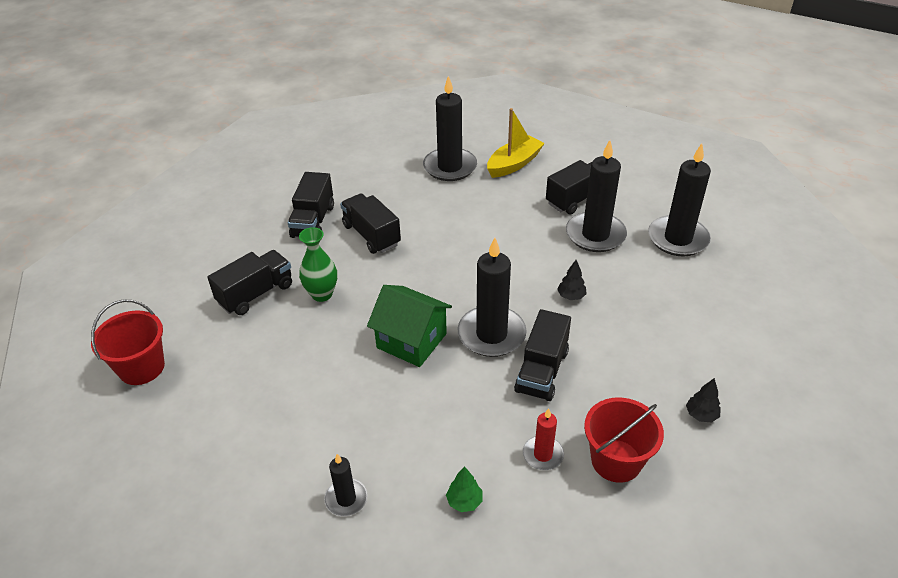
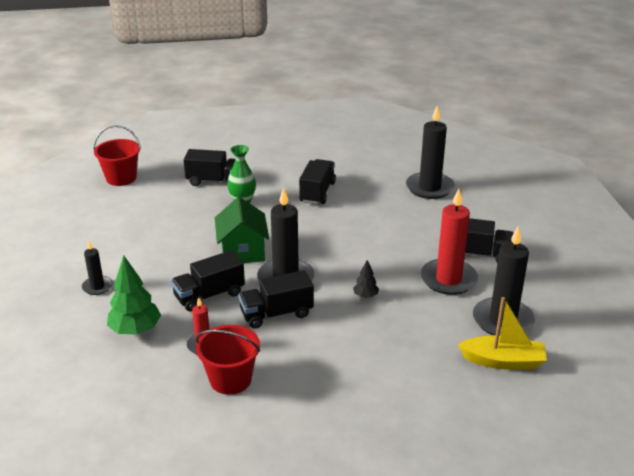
camera: 50 degrees right, 10 degrees down
(313, 221) = (301, 167): black truck -> black truck (209, 295)
(464, 501) = (135, 330): green tree -> green tree, size x1.94
(514, 164) = (475, 211): yellow boat -> yellow boat (503, 361)
(595, 235) = (448, 279): black candle -> red candle
(701, 415) = (317, 404): black tree -> none

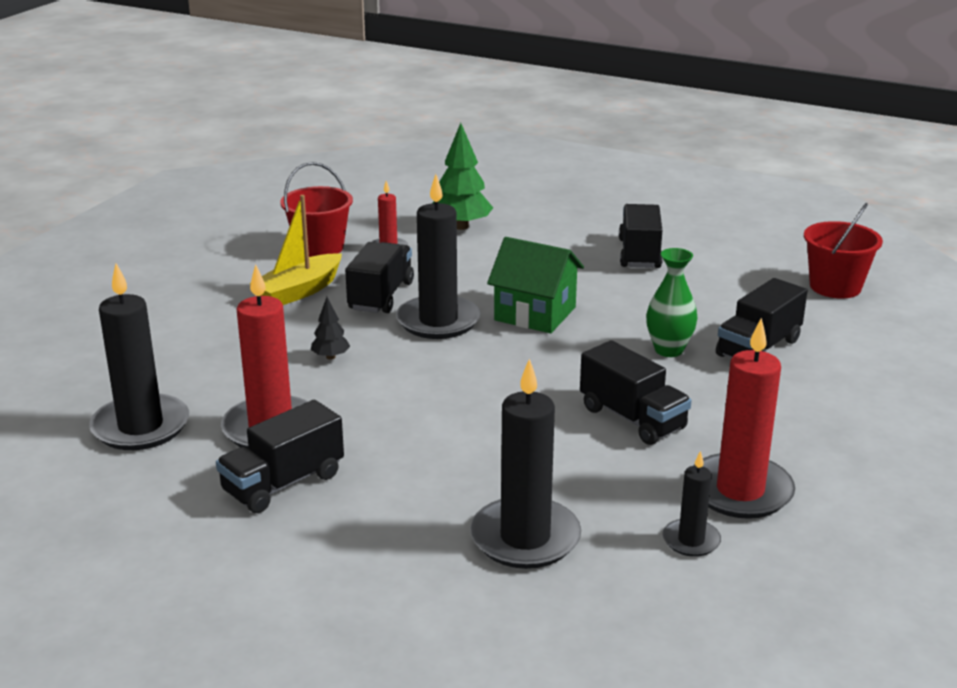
camera: 125 degrees right, 5 degrees down
(97, 287) = (566, 225): black candle -> black candle (691, 540)
(209, 295) = (469, 272): black truck -> black truck (639, 254)
(342, 158) = (740, 491): none -> red candle
(503, 361) = (90, 391): yellow boat -> yellow boat (299, 291)

